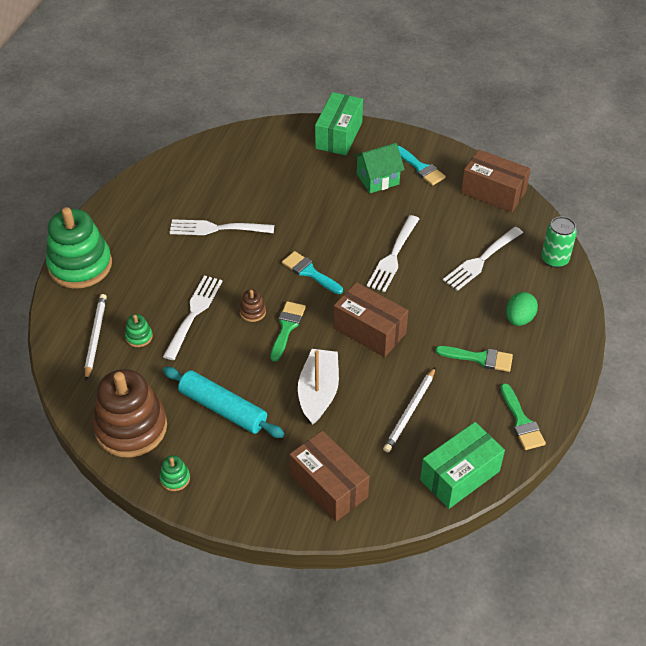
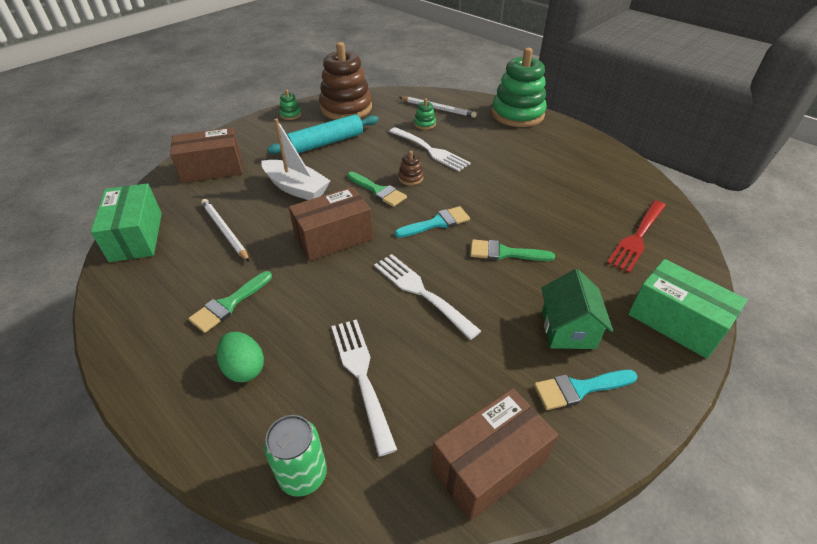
camera: 115 degrees right, 5 degrees down
(217, 228) = (530, 184): white fork -> none
(259, 158) = (637, 237): none -> red fork
(521, 421) = (131, 302): green brush -> green brush (504, 253)

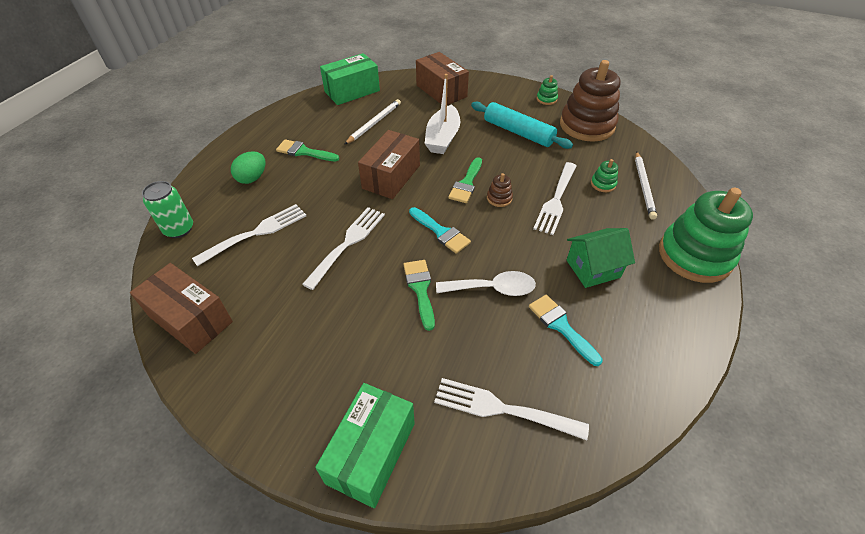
camera: 70 degrees right, 5 degrees up
(333, 238) = (391, 177): brown box -> brown box turned 75 degrees clockwise
(518, 211) = (492, 288): none -> white spoon
(568, 329) = (334, 353): green house -> green house (593, 268)
(579, 389) = (267, 369): turquoise brush -> turquoise brush (561, 326)
(637, 237) = (502, 409): red fork -> white fork

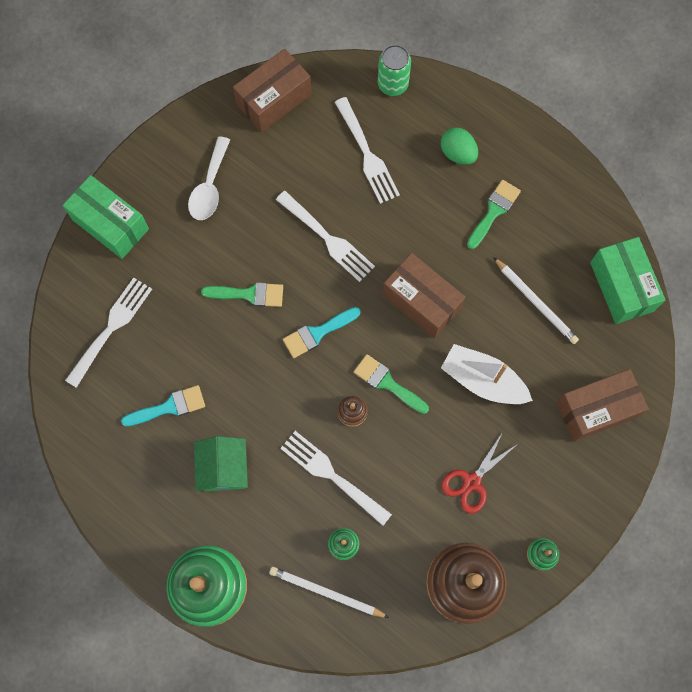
camera: 105 degrees right, 25 degrees up
(492, 288) = (229, 361): white spoon -> white spoon (209, 187)
(518, 132) = (472, 482): turquoise rolling pin -> red scissors

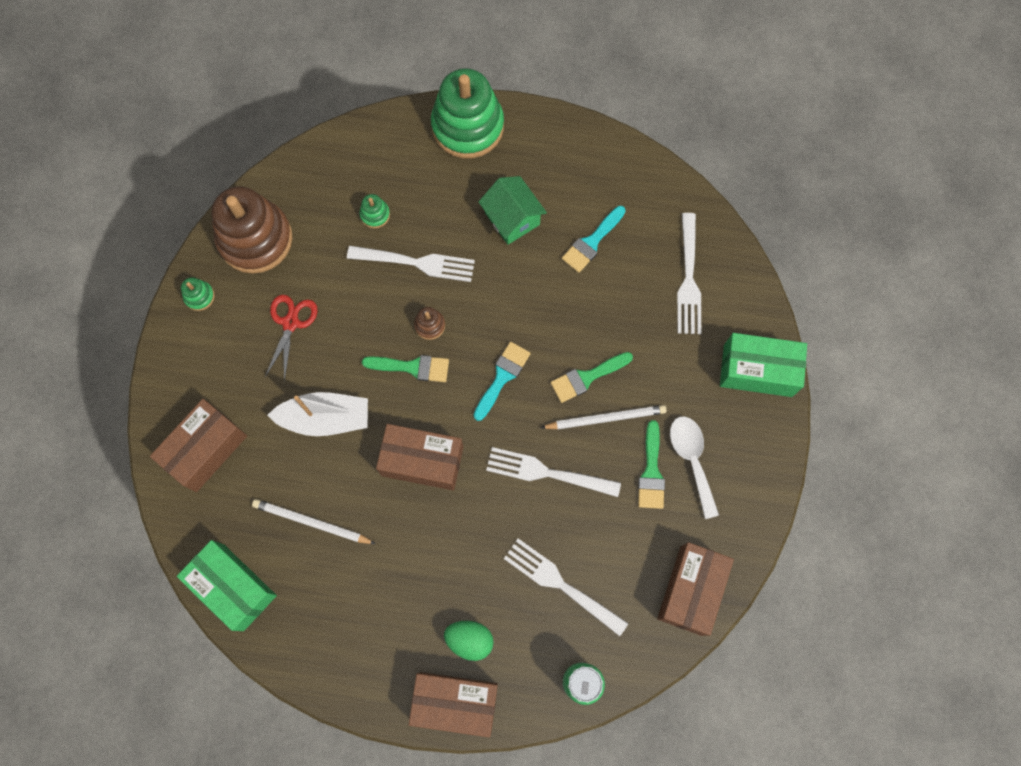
camera: 150 degrees right, 0 degrees up
(326, 593) = (368, 171): white pencil -> white pencil (605, 418)
(491, 118) = (455, 702): none -> brown box
(494, 211) = (399, 595): green brush -> green brush (651, 472)

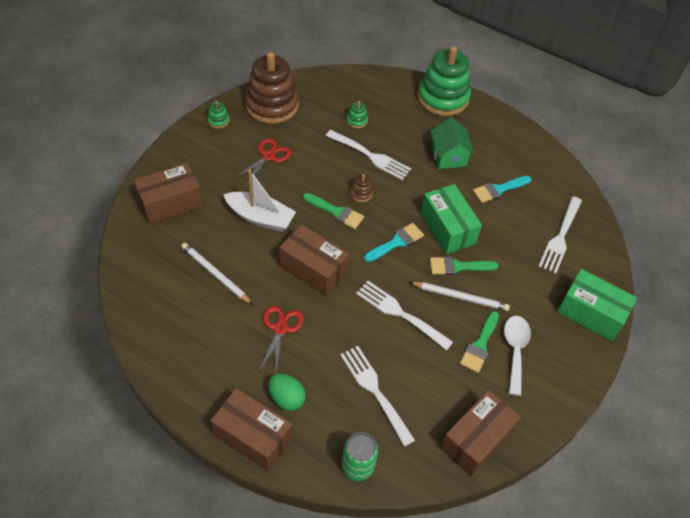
camera: 20 degrees right, 20 degrees down
(233, 587) = (138, 290): green box -> green box (447, 228)
(421, 557) = (280, 328): none -> red scissors

